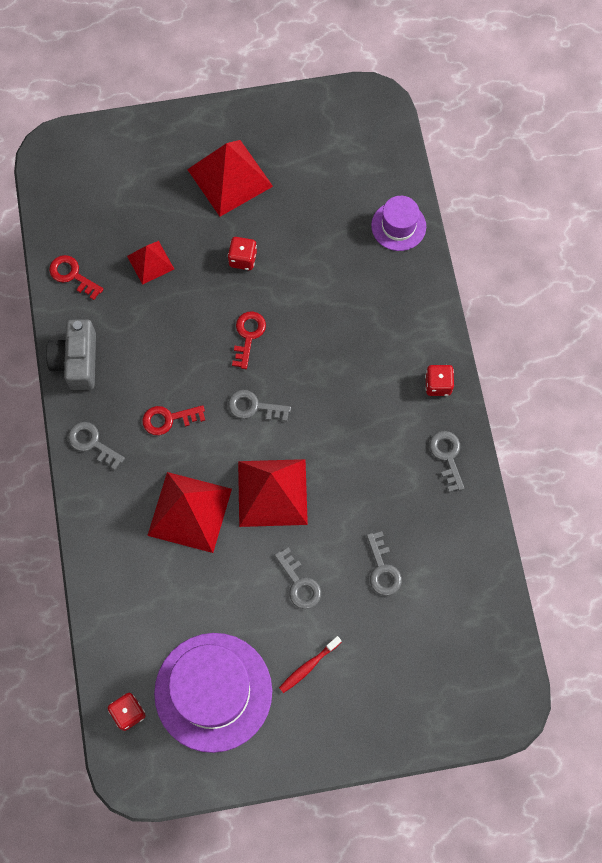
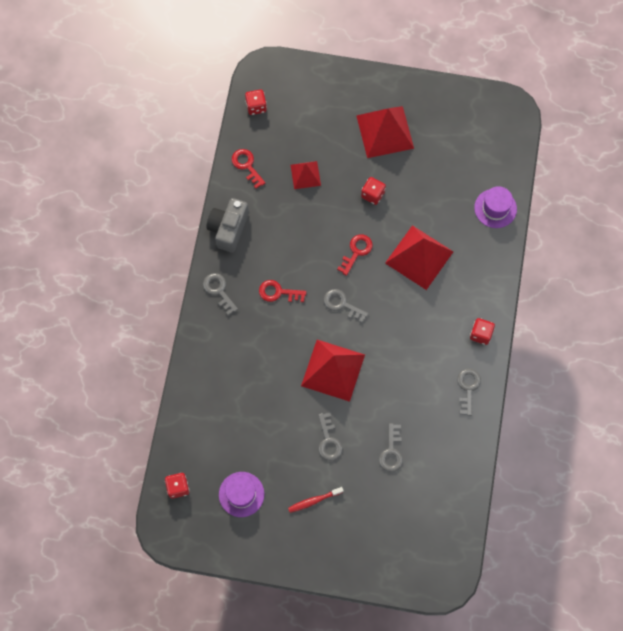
camera: 20 degrees right, 0 degrees up
(58, 199) = (256, 106): none -> red dice
(190, 511) = (270, 363): red pyramid -> red pyramid (419, 257)
(213, 692) = (241, 494): purple hat -> purple hat, size x0.52

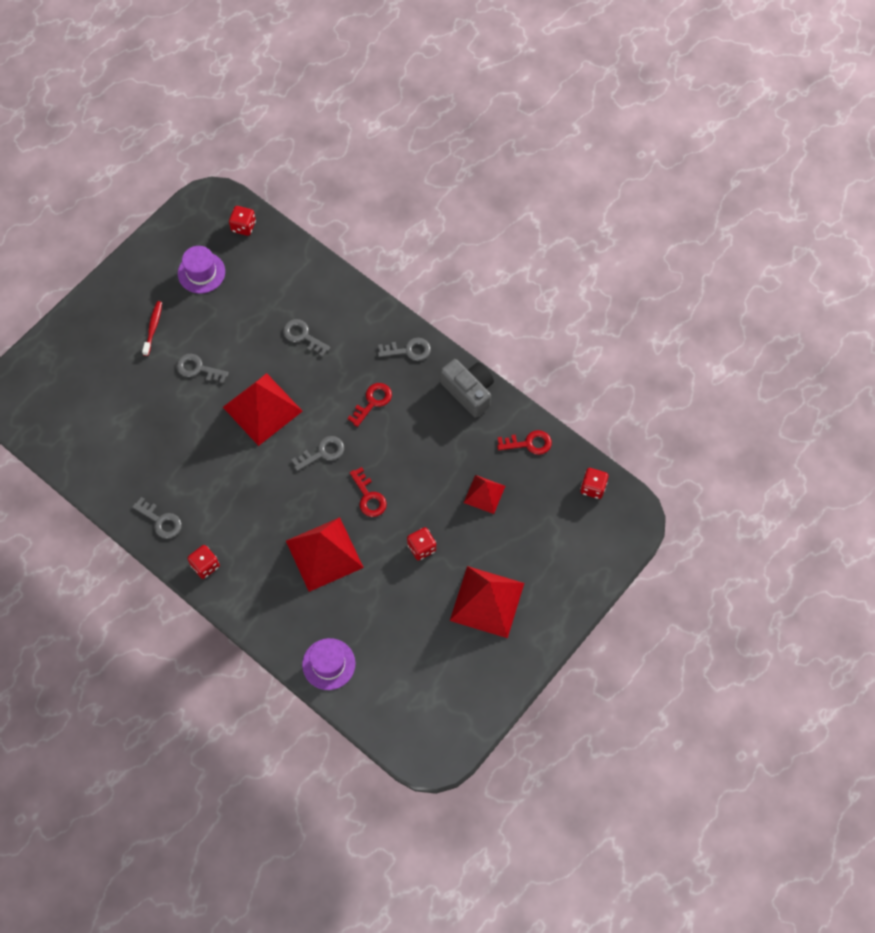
camera: 120 degrees right, 5 degrees down
(391, 452) = (150, 417): grey key -> grey key (303, 336)

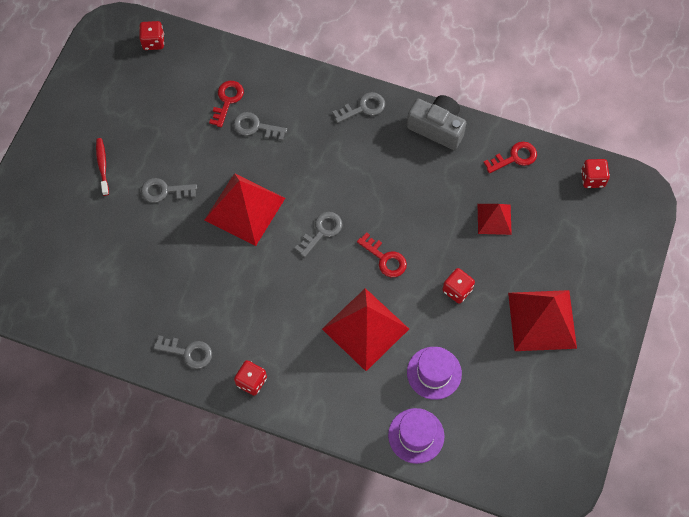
camera: 20 degrees left, 0 degrees up
(201, 272) = (129, 98): purple hat -> purple hat (434, 373)
(372, 402) = (350, 167): red key -> red key (227, 100)

